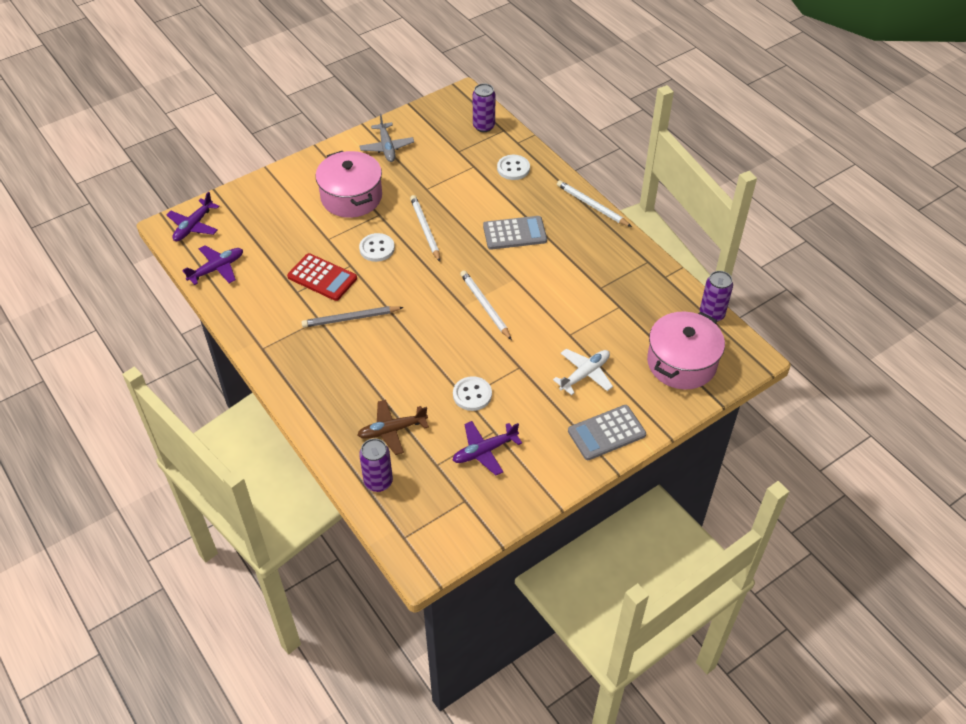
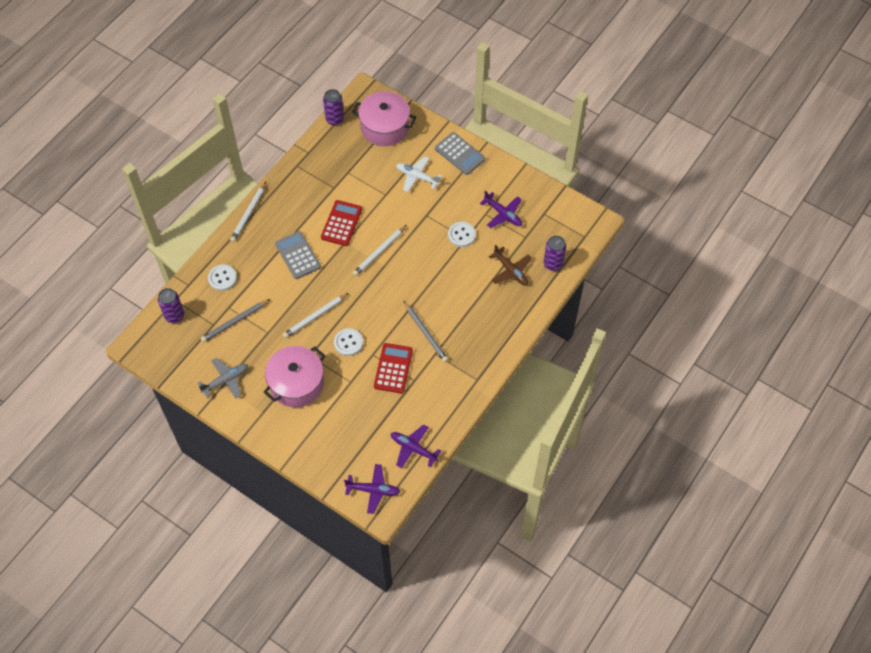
camera: 110 degrees left, 10 degrees up
(453, 167) = (235, 321): none -> grey pencil
(543, 282) = (341, 223): none -> red calculator

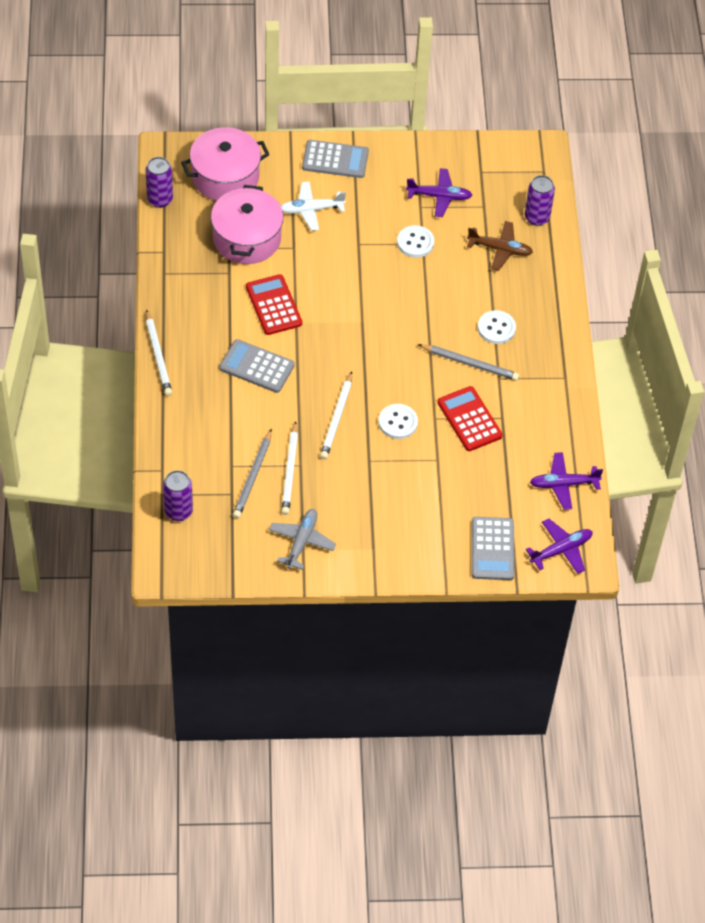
camera: 40 degrees left, 5 degrees down
(222, 278) = (194, 440): white button -> white button (496, 328)
(296, 383) = (382, 497): pink pot -> pink pot (247, 238)
(332, 461) = (492, 549): none -> grey calculator
(379, 252) = (343, 311): white pencil -> white pencil (290, 471)

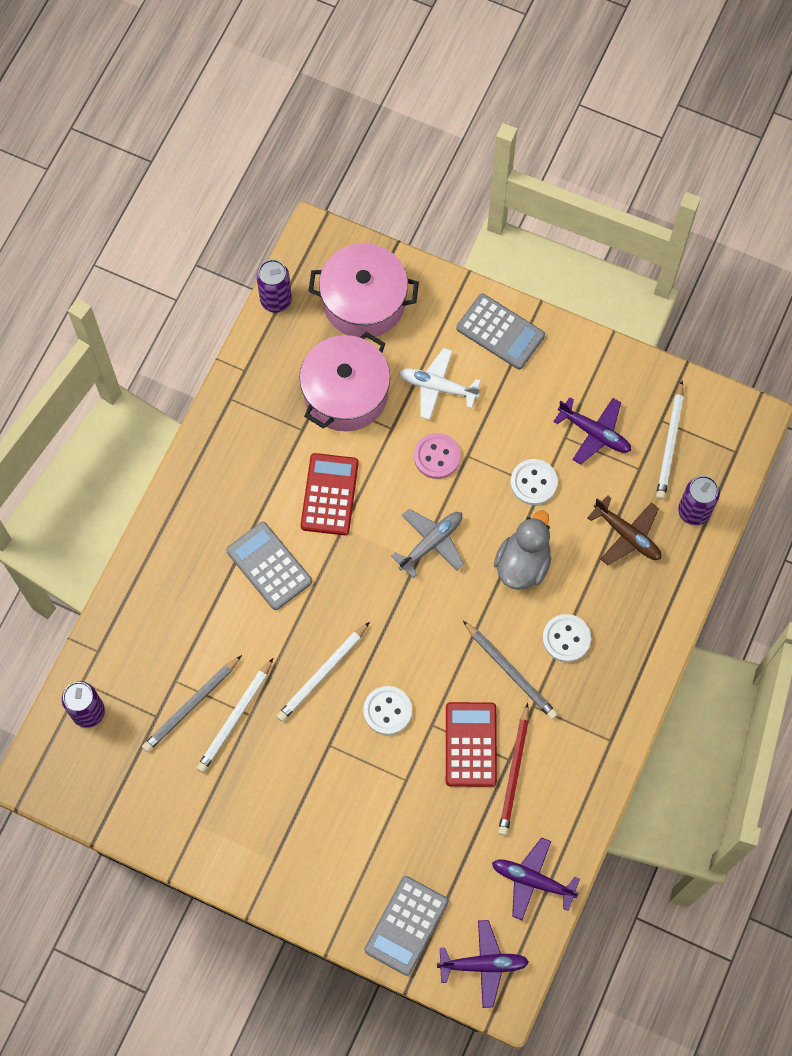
camera: 30 degrees right, 15 degrees up
(158, 355) = (169, 502): white pencil -> white pencil (670, 443)
(301, 541) = (200, 813): grey plane -> grey plane (431, 543)
(337, 252) = (437, 456): none -> pink button
(438, 294) = (523, 563): none -> grey duck
(510, 423) = (514, 772): none -> red pencil

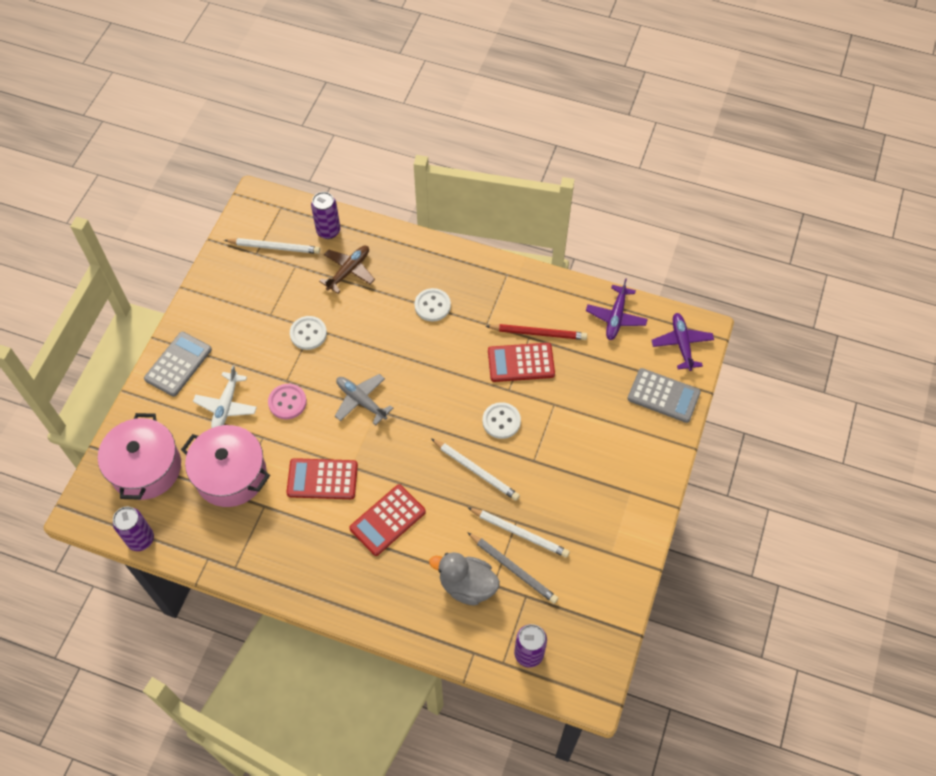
camera: 95 degrees left, 10 degrees down
(269, 566) = (387, 520): grey calculator -> red calculator
(510, 671) = (461, 340): grey pencil -> none
(523, 563) = (375, 337): grey duck -> grey duck (467, 585)
(594, 433) = (266, 295): purple plane -> none

